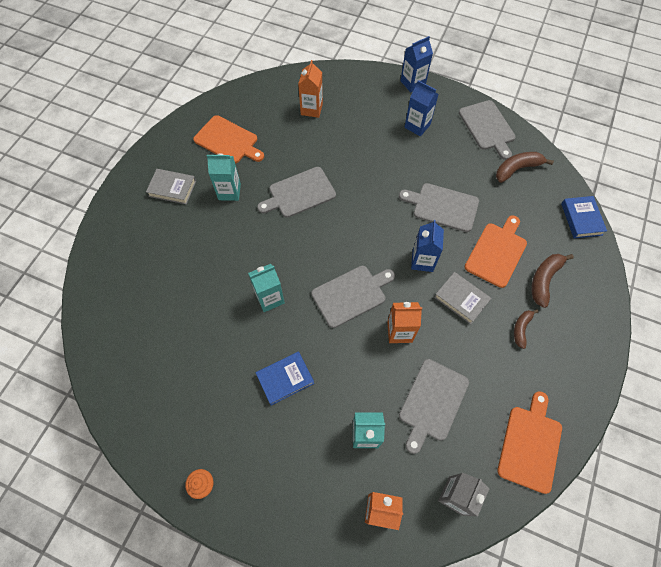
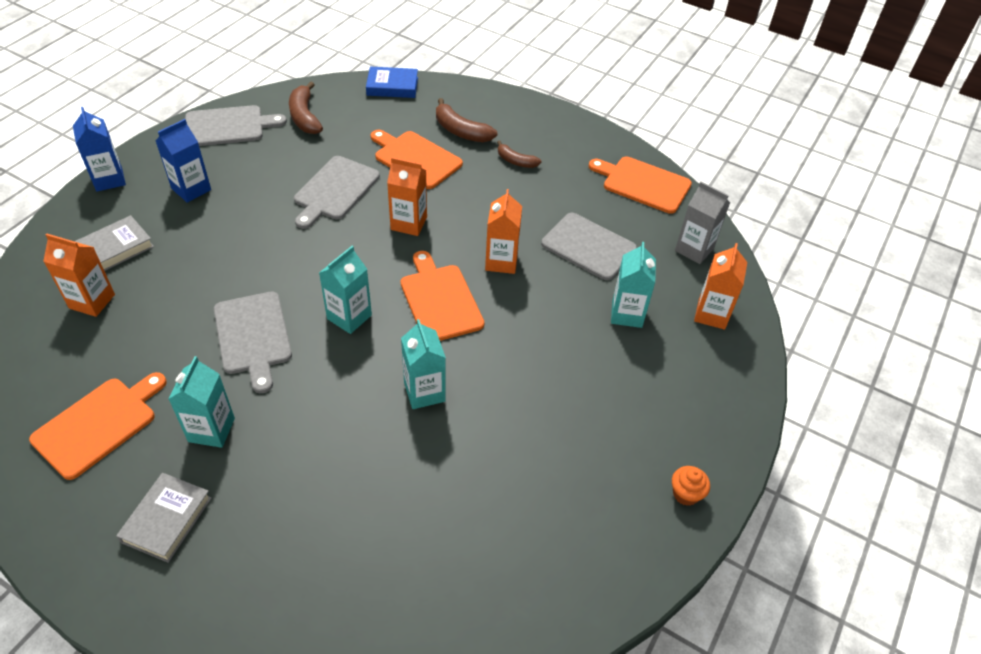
camera: 85 degrees left, 15 degrees down
(285, 379) = (549, 386): blue book -> none
(325, 242) = (349, 317): none -> turquoise carton
(351, 294) = (440, 300): grey cutting board -> orange cutting board
(422, 261) = (409, 223): blue carton -> orange carton
(461, 299) = (470, 200): grey book -> grey book (116, 248)

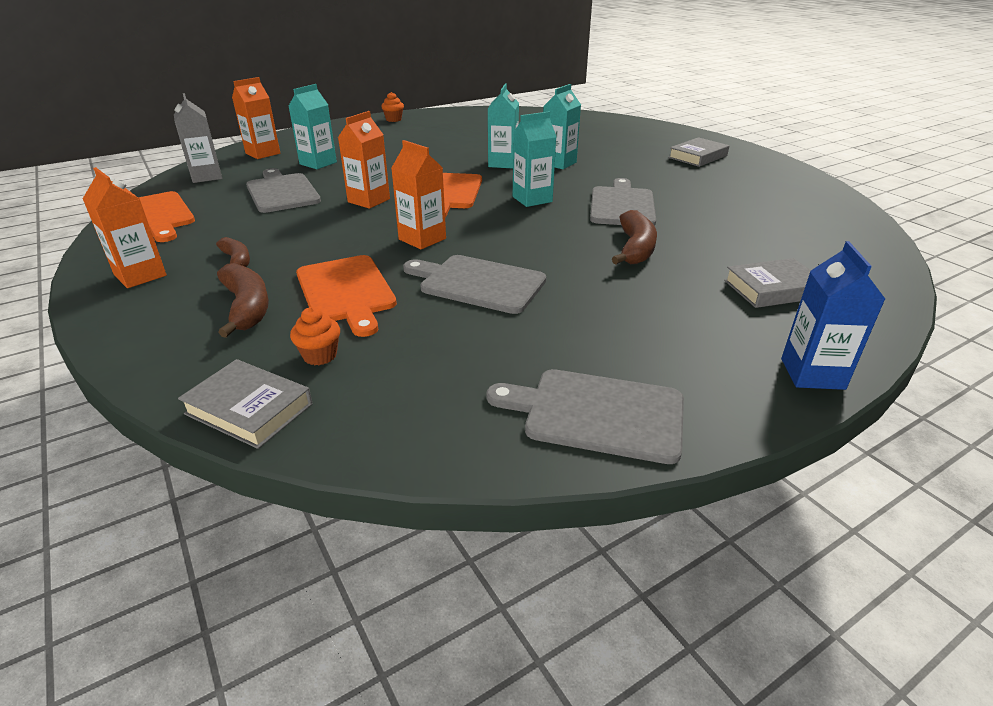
camera: 150 degrees left, 15 degrees down
(92, 301) = (787, 253): orange carton -> orange carton (140, 275)
(98, 424) = (755, 191): orange cutting board -> none
(191, 189) = (674, 329): blue carton -> none
(211, 430) = (665, 176): turquoise carton -> turquoise carton (558, 163)
(304, 117) = (451, 393): brown banana -> brown banana (635, 248)
(335, 190) = (478, 283): grey cutting board -> grey cutting board turned 120 degrees counterclockwise
(387, 116) = (320, 355): none -> orange cupcake
(392, 86) = (249, 409): blue book -> grey book

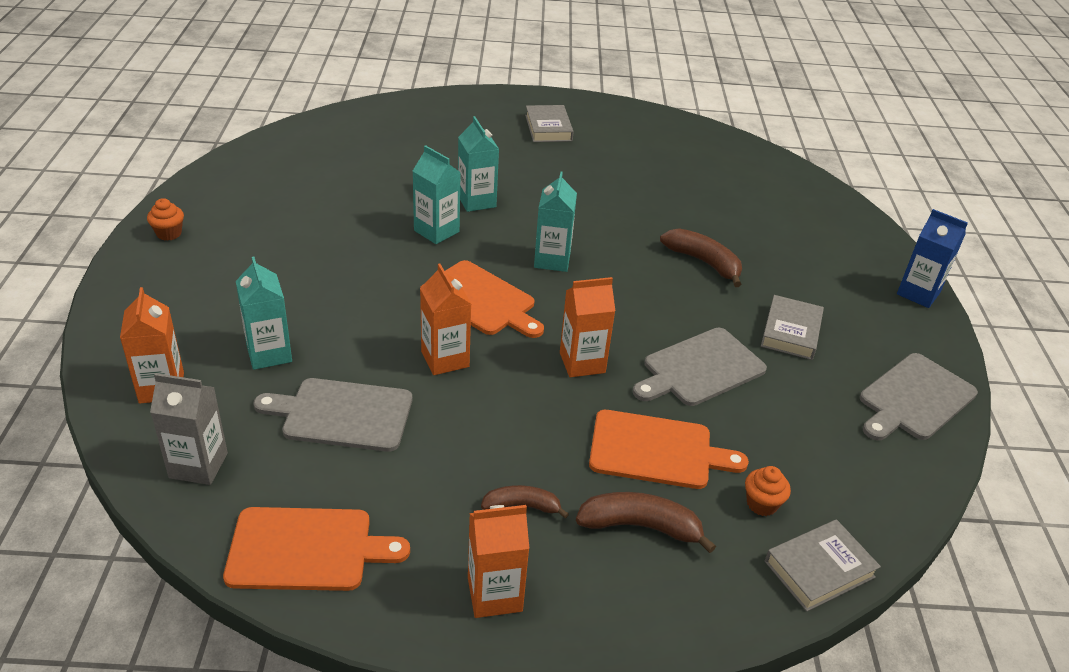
camera: 60 degrees left, 5 degrees up
(622, 205) = (615, 223): grey cutting board -> none
(773, 289) = (812, 243): grey book -> grey book (790, 332)

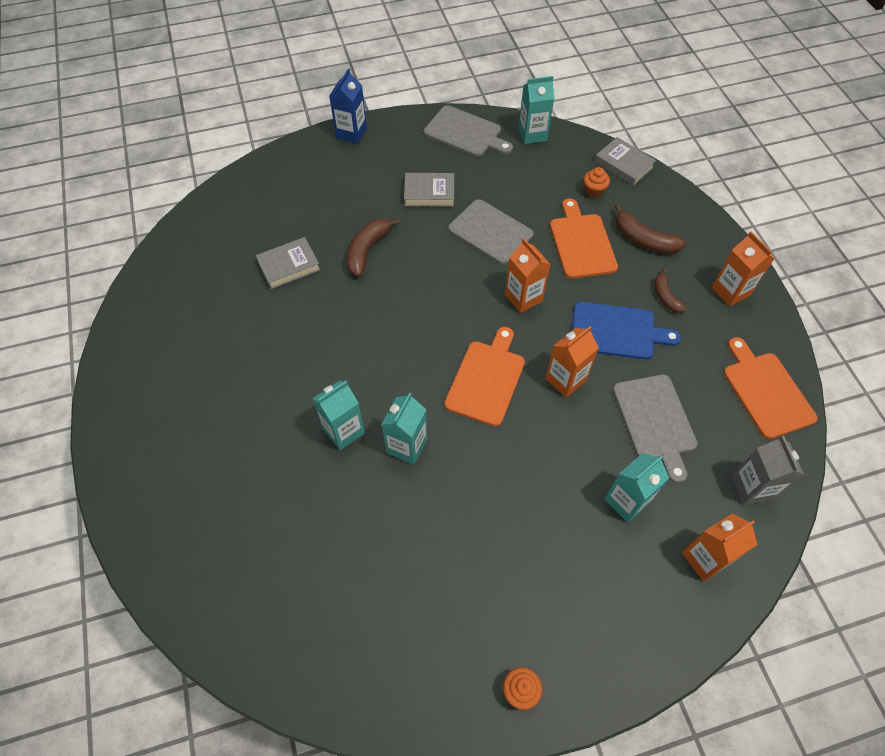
camera: 105 degrees left, 20 degrees up
(489, 430) = (617, 331): none -> blue cutting board
(548, 128) = (177, 412): grey book -> grey book (289, 266)
(552, 260) = (410, 347): turquoise carton -> turquoise carton (532, 134)
(640, 526) = (643, 240): brown banana -> brown banana turned 45 degrees counterclockwise

